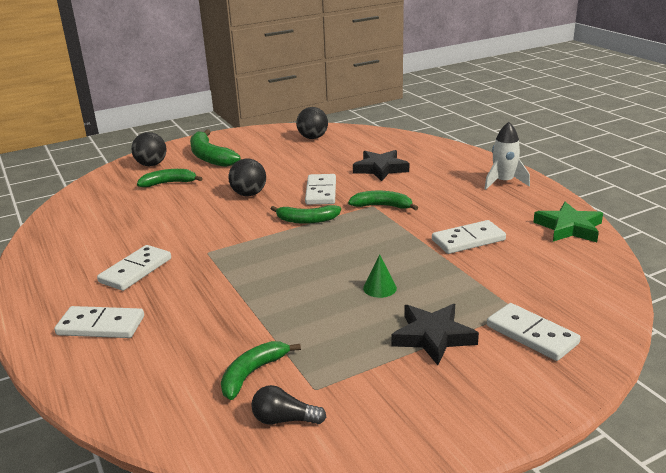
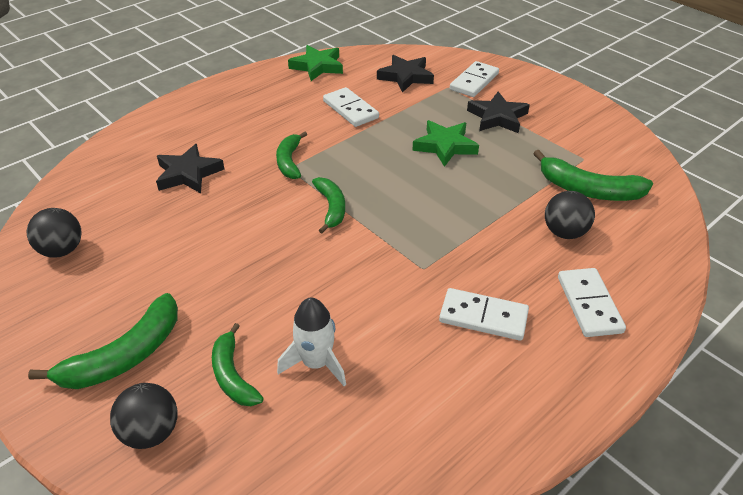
camera: 105 degrees left, 15 degrees up
(249, 194) = (267, 271): black ball -> black ball (564, 232)
(252, 373) = (588, 190): green banana -> green banana, size x1.53
(284, 419) = (621, 166): black light bulb -> none
(321, 192) = (257, 210): white domino -> none
(379, 288) = (445, 146): green cone -> green star
(503, 182) = (227, 96): white rocket -> white rocket (316, 363)
(545, 282) = (405, 77): none -> black star

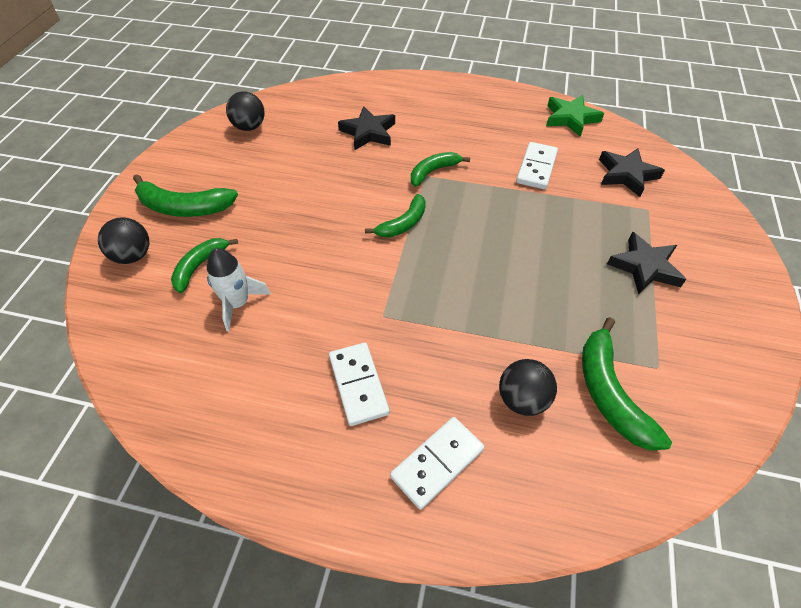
camera: 55 degrees right, 10 degrees up
(445, 146) = (556, 251): green star -> none
(474, 82) = (681, 223): white domino -> none

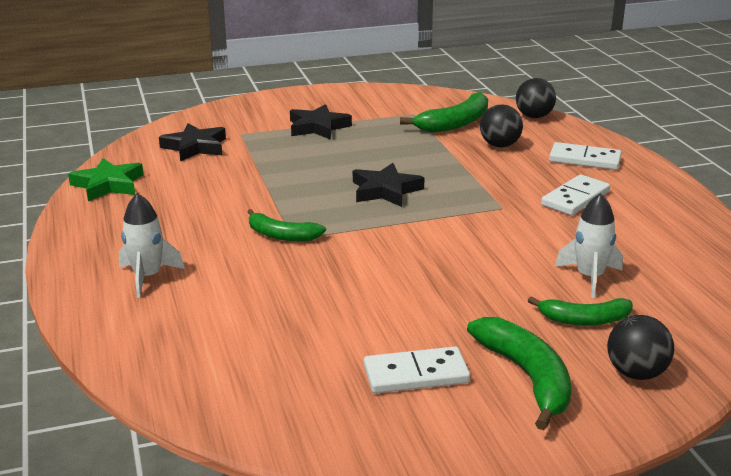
camera: 120 degrees left, 25 degrees down
(249, 127) = (315, 405): black ball -> black ball (534, 116)
(368, 132) = (241, 298): black star -> black star (385, 190)
(403, 223) = (382, 229): green banana -> none
(422, 107) = (148, 277): none -> white rocket
(536, 168) = (222, 186): white domino -> white domino (416, 374)

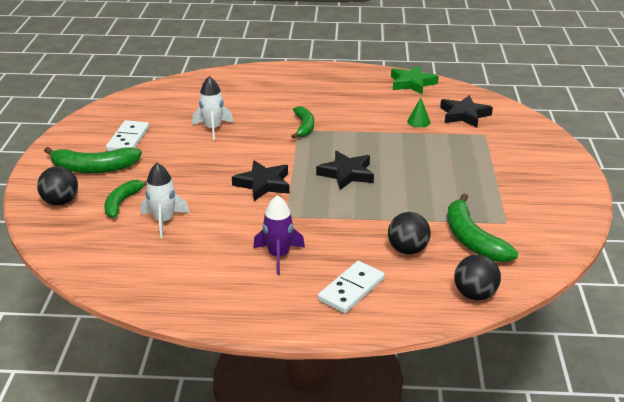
camera: 110 degrees right, 5 degrees up
(148, 277) = (283, 86): white rocket -> white rocket (213, 129)
(226, 168) = (418, 121): none -> green cone
(282, 235) = (304, 127): green banana -> green banana turned 135 degrees clockwise
(318, 127) = (487, 168): black star -> black star (263, 184)
(575, 198) = (278, 256): white domino -> purple rocket

